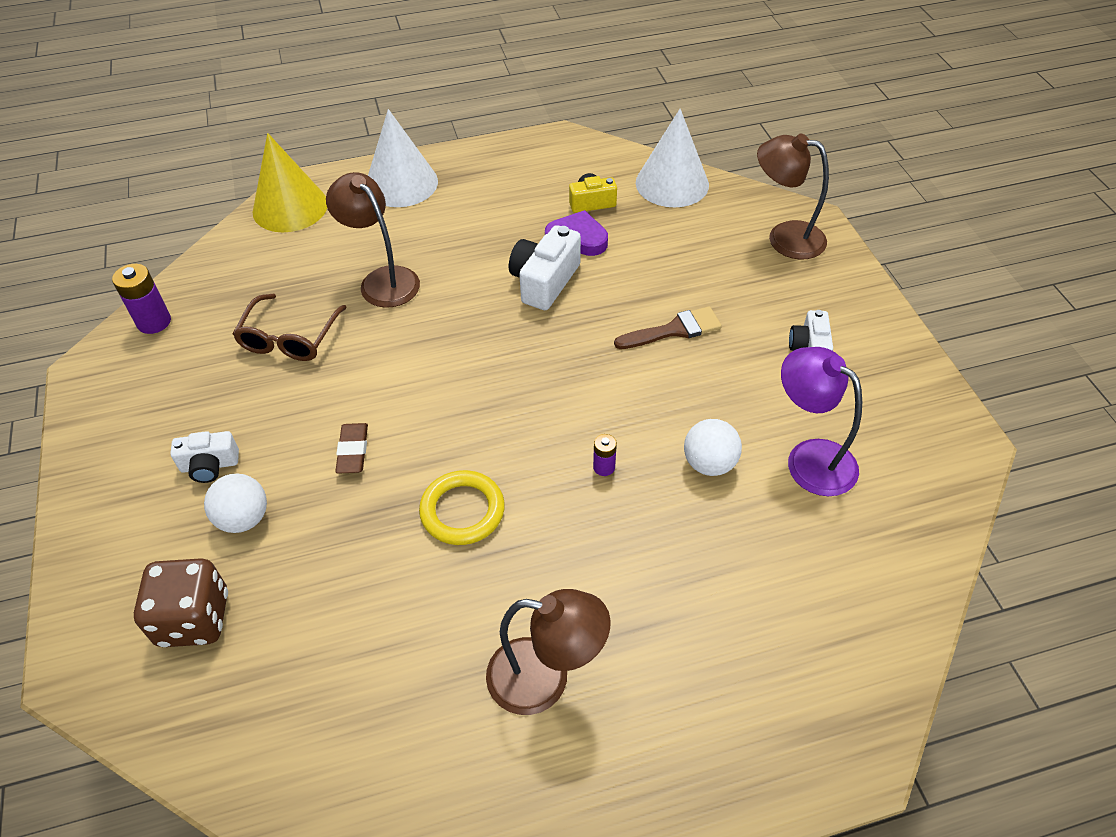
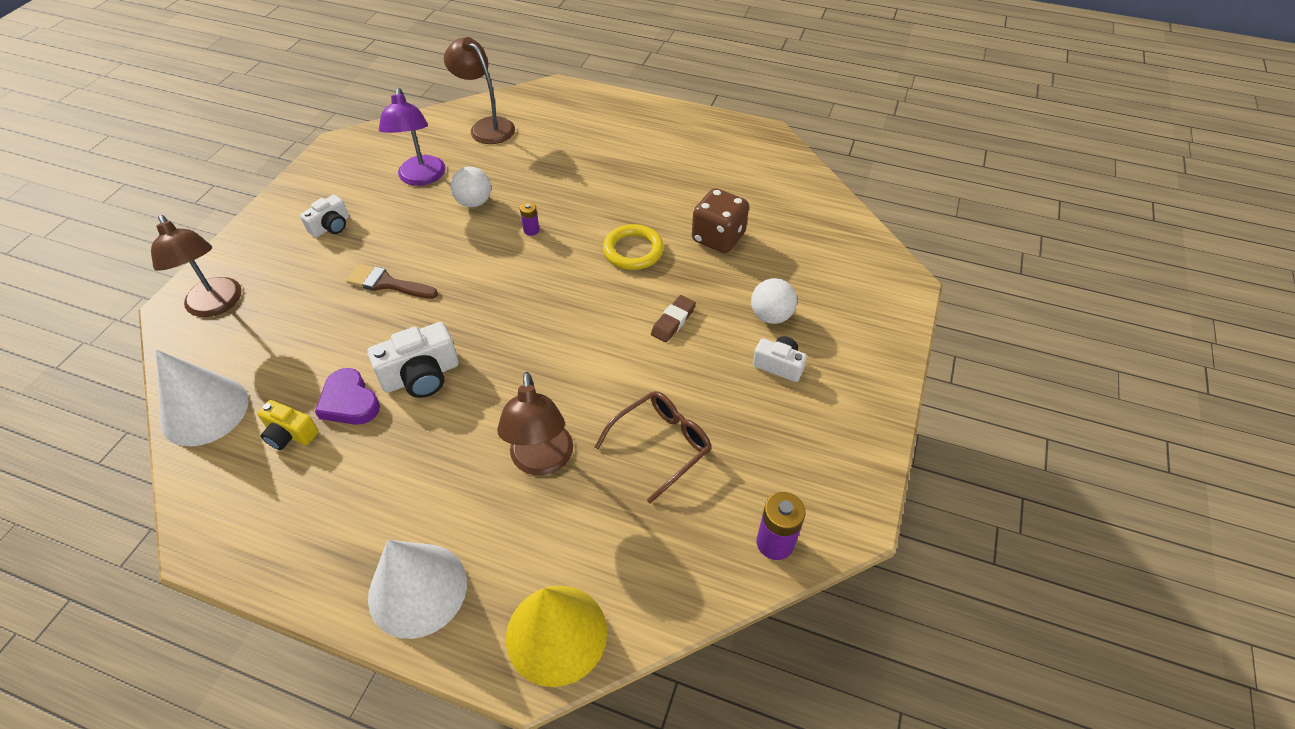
camera: 145 degrees left, 0 degrees up
(194, 619) = (826, 275): brown dice -> brown dice (718, 238)
(545, 679) = (656, 165): brown lamp -> brown lamp (486, 126)

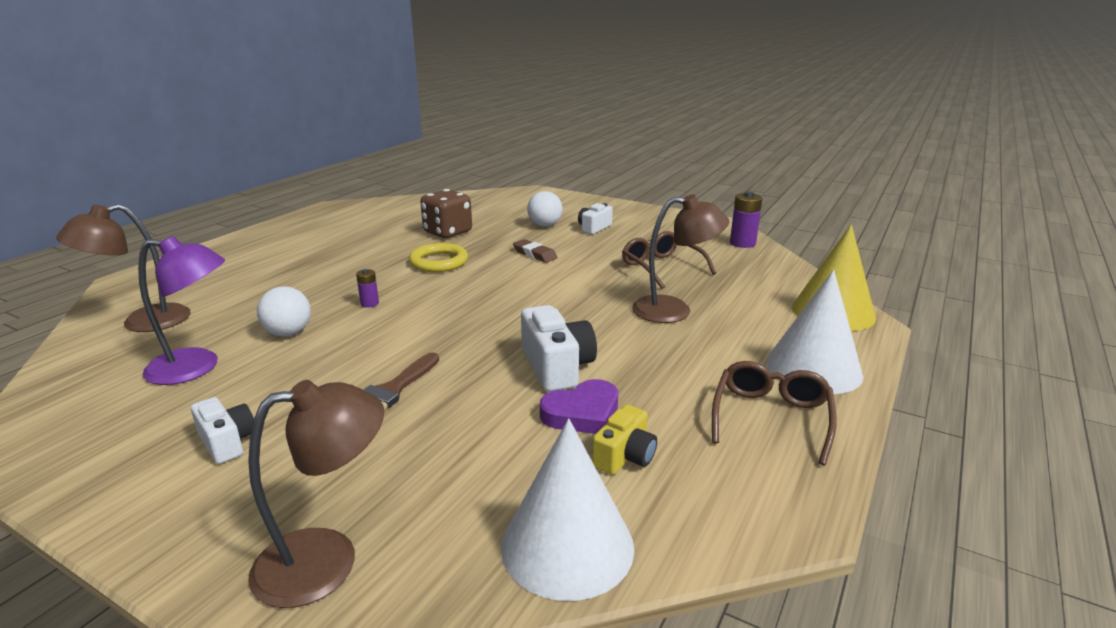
camera: 80 degrees left, 25 degrees down
(331, 540) = (771, 418): none -> brown glasses

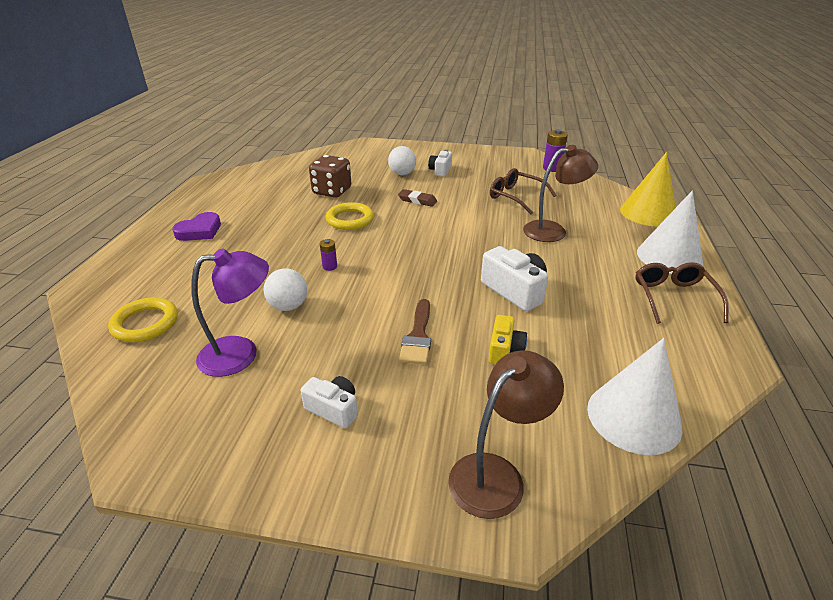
camera: 20 degrees left, 10 degrees up
(142, 322) = (145, 323): brown lamp -> yellow ring
(582, 413) = (562, 322): purple heart -> purple heart (200, 231)
(625, 456) = (614, 346): yellow camera -> yellow camera (504, 350)

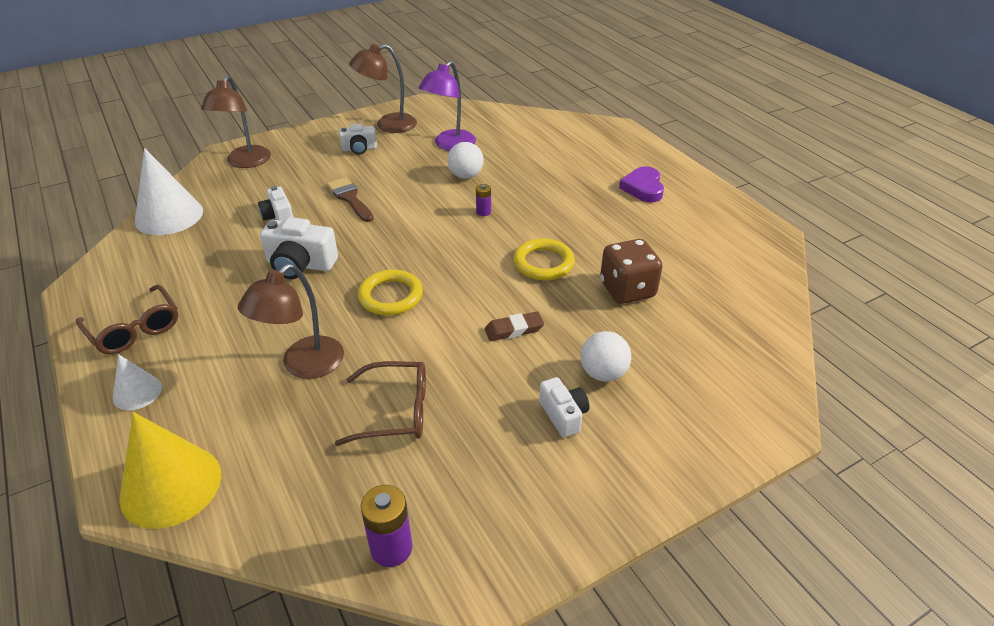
camera: 140 degrees right, 5 degrees up
(145, 323) = (534, 132): yellow ring -> yellow ring (391, 296)
(247, 439) = (388, 125): none -> brown lamp
(504, 350) = (278, 216): yellow camera -> white camera
(669, 257) = (137, 392): white cone -> white cone, size x0.54

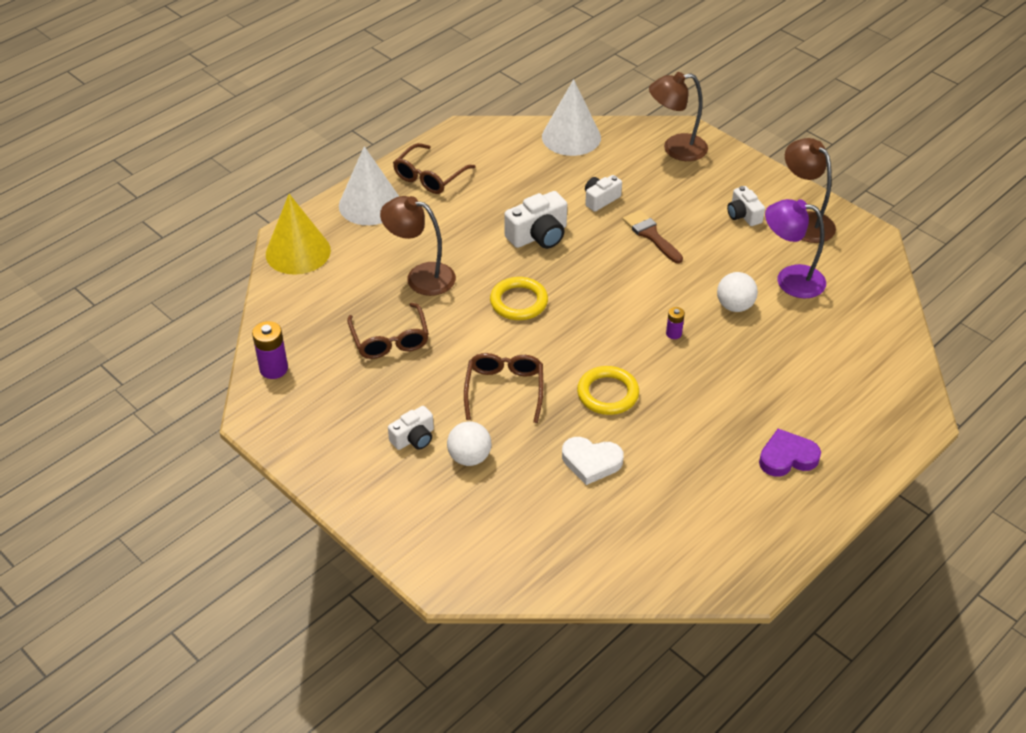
camera: 75 degrees right, 5 degrees up
(137, 392) = (370, 204): white cone -> white cone, size x1.85
(300, 264) = (538, 235): white camera -> white camera turned 120 degrees counterclockwise
(350, 198) = (651, 235): brown brush -> brown brush turned 75 degrees counterclockwise
(514, 329) = (504, 390): brown eraser -> brown glasses
(627, 290) = (591, 462): brown dice -> white heart

